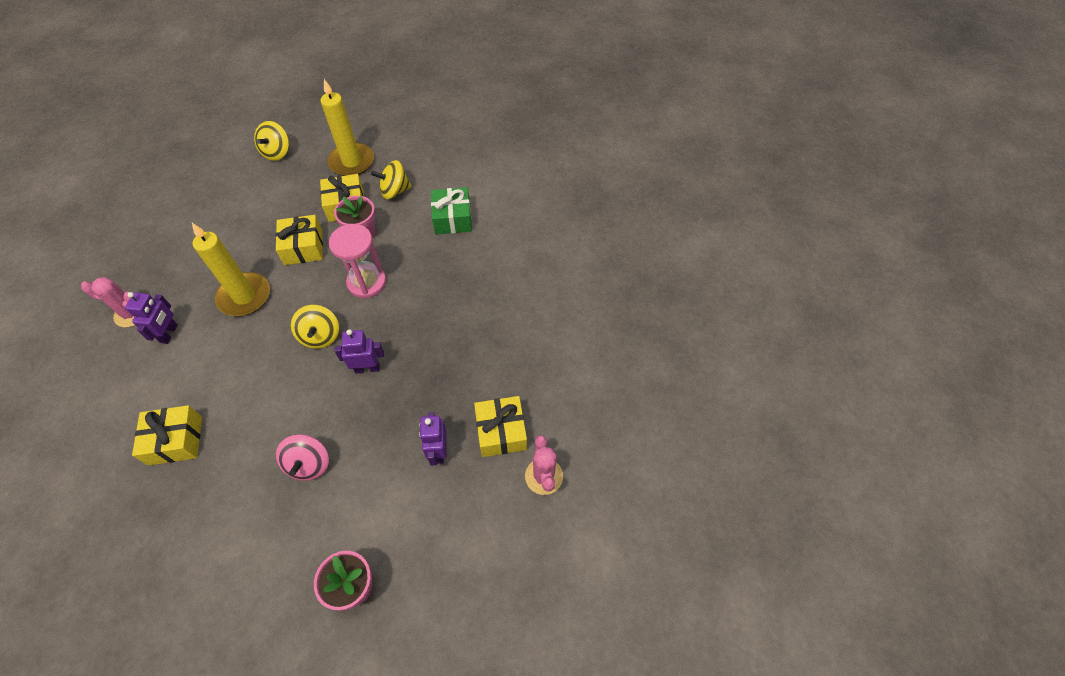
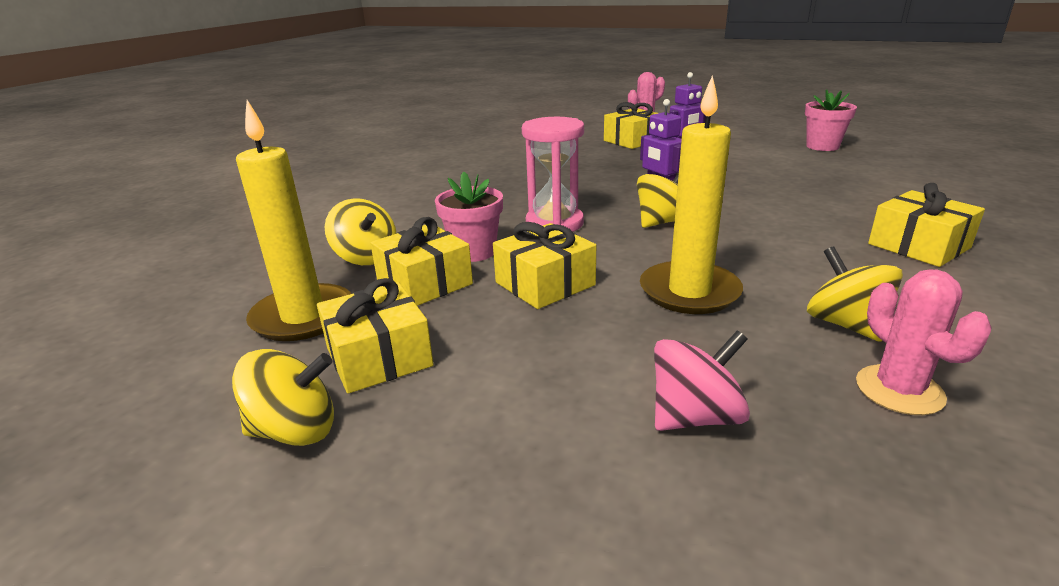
camera: 115 degrees left, 30 degrees down
(169, 333) = (845, 324): purple robot -> yellow spinning top
(299, 178) = (379, 357): none -> yellow gift
(309, 464) = (788, 183): pink spinning top -> pink spinning top (695, 416)
(452, 218) = (400, 210): green gift -> none

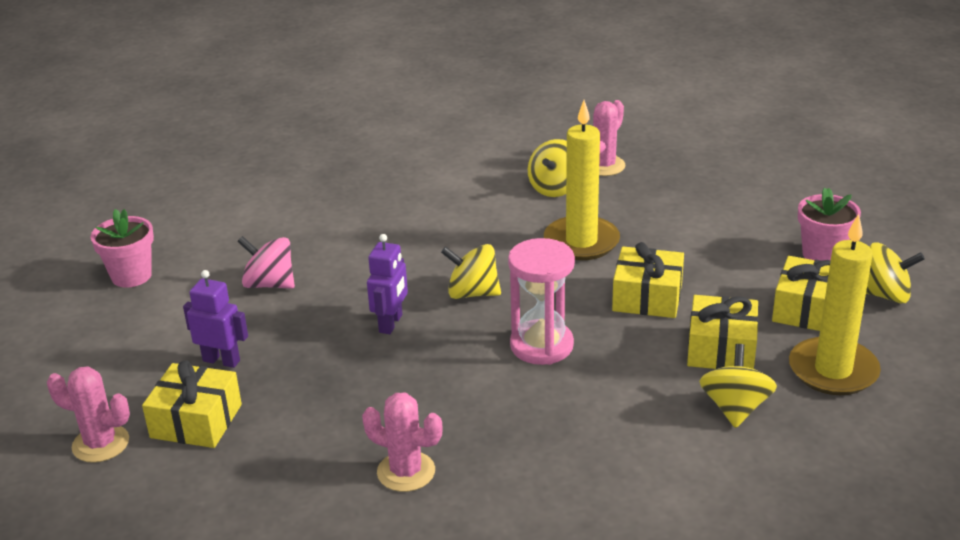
camera: 130 degrees left, 5 degrees up
(295, 430) = (884, 295): yellow spinning top -> yellow spinning top turned 150 degrees clockwise
(474, 252) = (648, 356): pink flower pot -> pink flower pot (822, 254)
(510, 166) = (406, 472): none -> pink cactus
(695, 416) = (699, 203): pink spinning top -> pink spinning top (269, 284)
(918, 246) = (402, 186): yellow gift -> none

